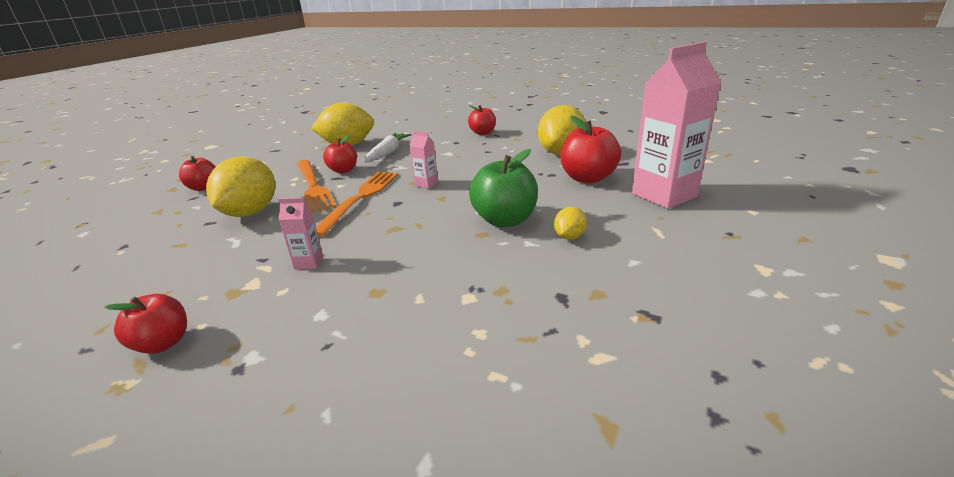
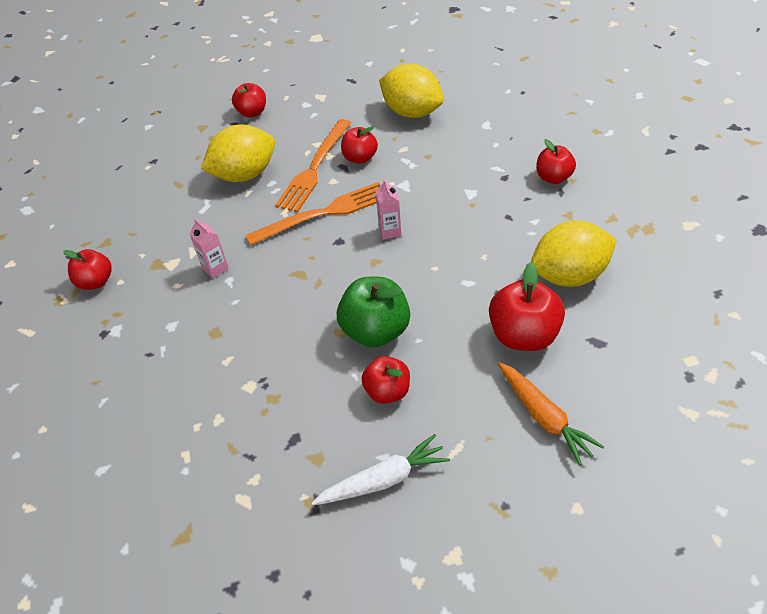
camera: 50 degrees right, 20 degrees up
(387, 153) = (424, 153): white carrot -> white carrot (384, 479)
(569, 236) = (387, 391): yellow lemon -> red apple
(664, 195) = (544, 417): pink carton -> orange carrot

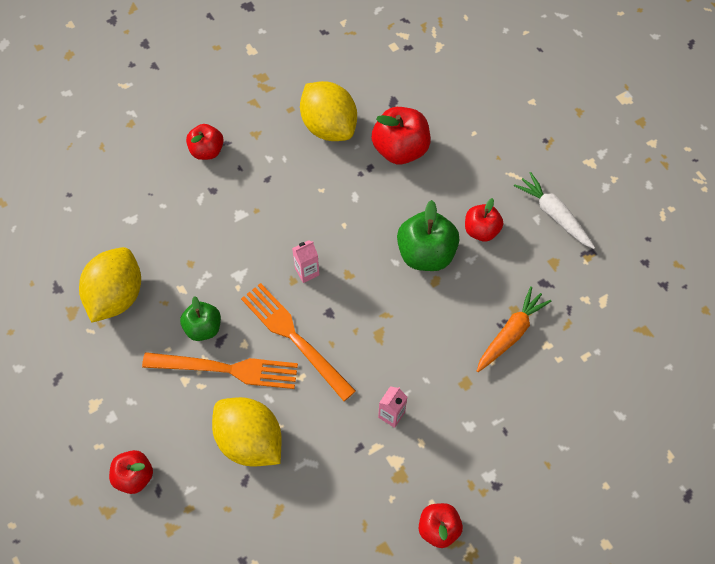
camera: 110 degrees left, 15 degrees up
(360, 158) = (203, 328): red apple -> green apple
(544, 417) = (470, 127): orange carrot -> orange carrot (511, 333)

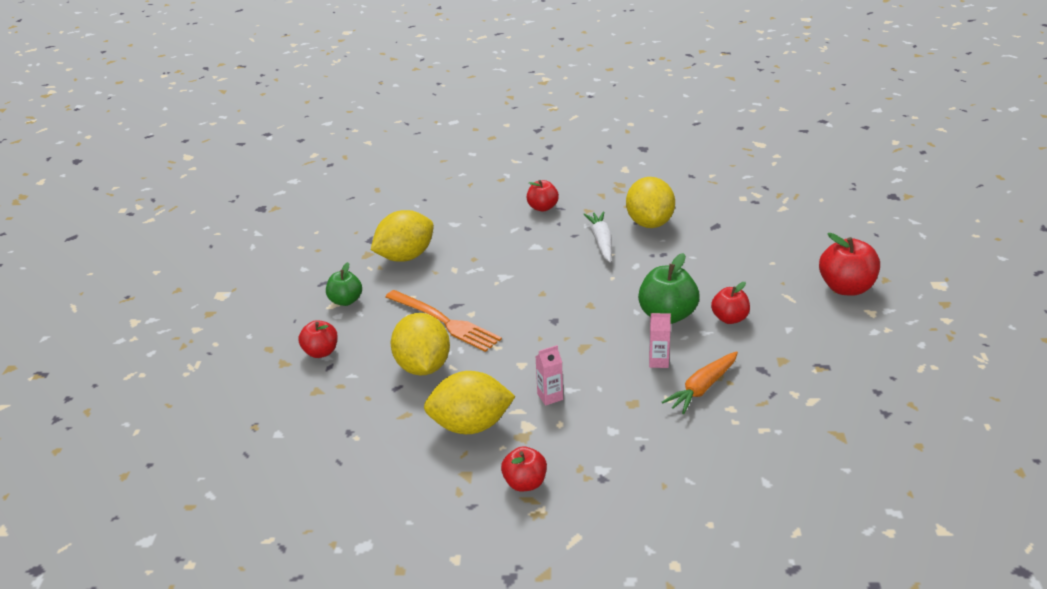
camera: 35 degrees right, 30 degrees down
(203, 328) = (449, 294): green apple -> green apple (346, 301)
(294, 338) = (513, 324): orange fork -> none
(307, 272) = (558, 292): pink carton -> pink carton (658, 362)
(347, 489) = (470, 426): none -> yellow lemon
(400, 149) = (698, 252): red apple -> red apple (846, 288)
(511, 333) = (702, 388): orange carrot -> orange carrot turned 150 degrees clockwise
(554, 214) = (807, 331): white carrot -> white carrot (601, 241)

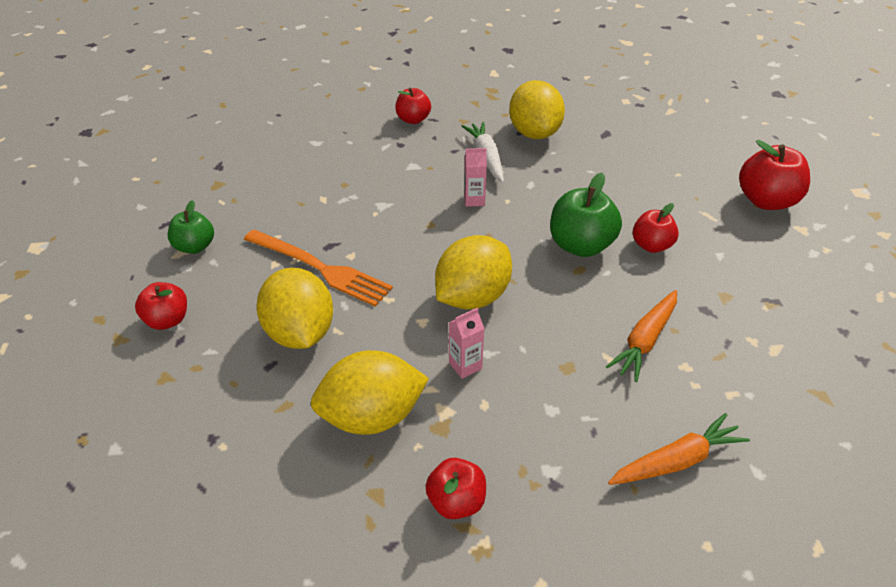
camera: 10 degrees left, 10 degrees up
(405, 257) = (263, 185): yellow lemon -> yellow lemon (472, 297)
(658, 362) = (585, 307): pink carton -> pink carton (474, 200)
(703, 470) = (676, 460): none -> orange carrot

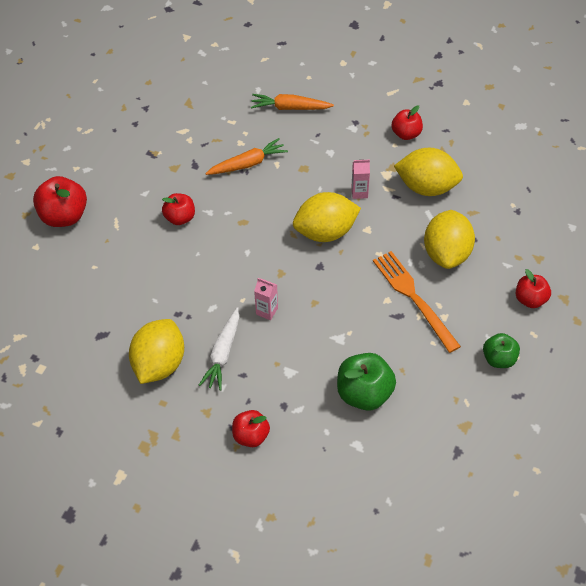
camera: 150 degrees left, 10 degrees up
(580, 245) = (225, 238): green apple -> green apple (364, 394)

